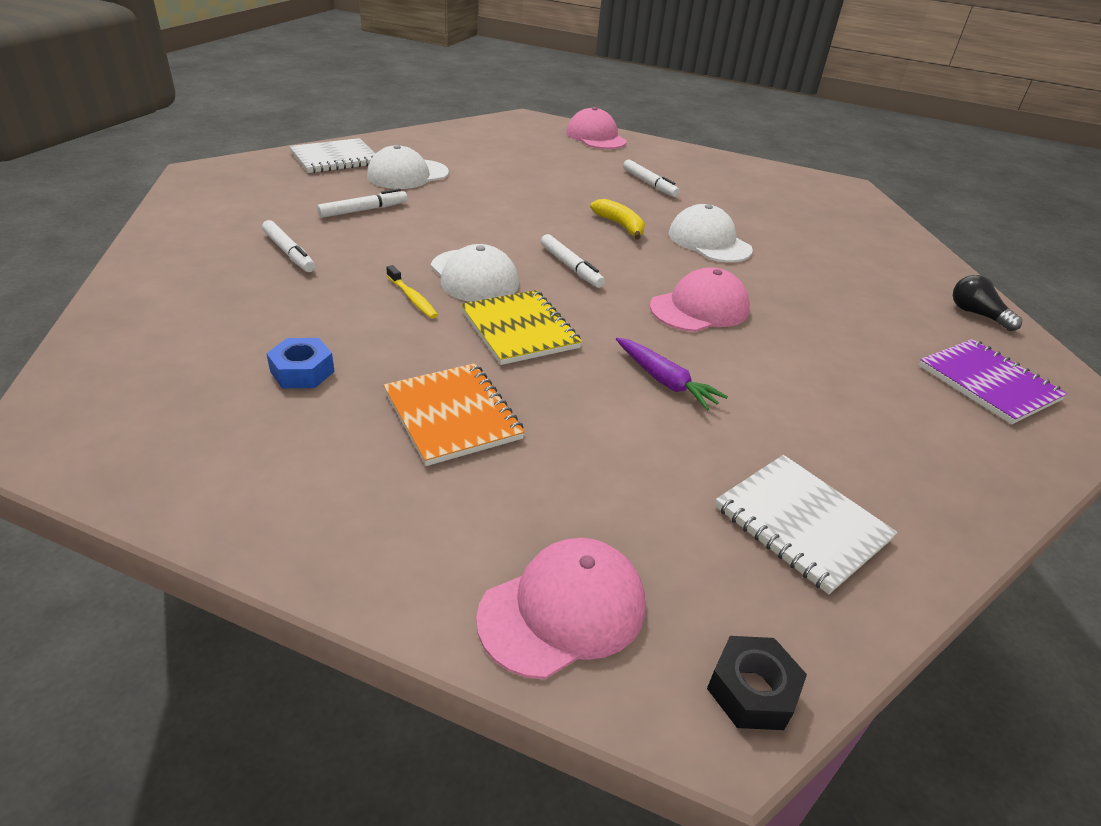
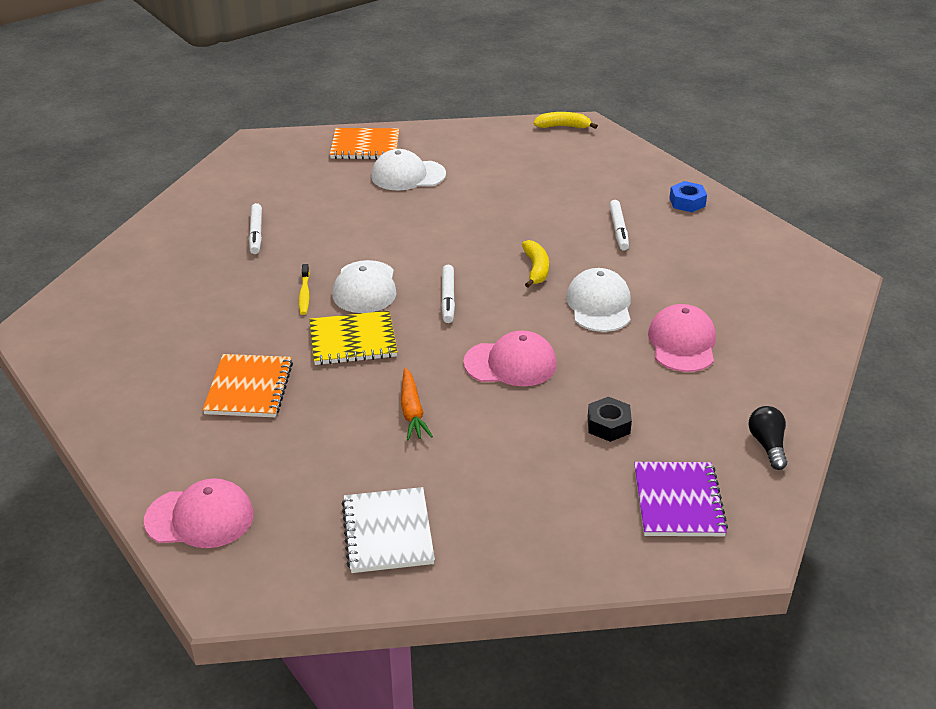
camera: 35 degrees right, 0 degrees up
(302, 371) = (190, 330): blue nut -> blue nut (687, 202)
(335, 158) = (365, 146): white notebook -> orange notebook
(363, 210) = (341, 205): white marker -> none
(509, 121) = (563, 126): none -> yellow banana
(519, 329) = (353, 340): yellow notebook -> yellow notebook turned 75 degrees clockwise
(596, 137) = (630, 162): pink cap -> pink cap (682, 343)
(665, 381) = (412, 411): purple carrot -> orange carrot
(751, 690) = (252, 594): black nut -> black nut (608, 425)

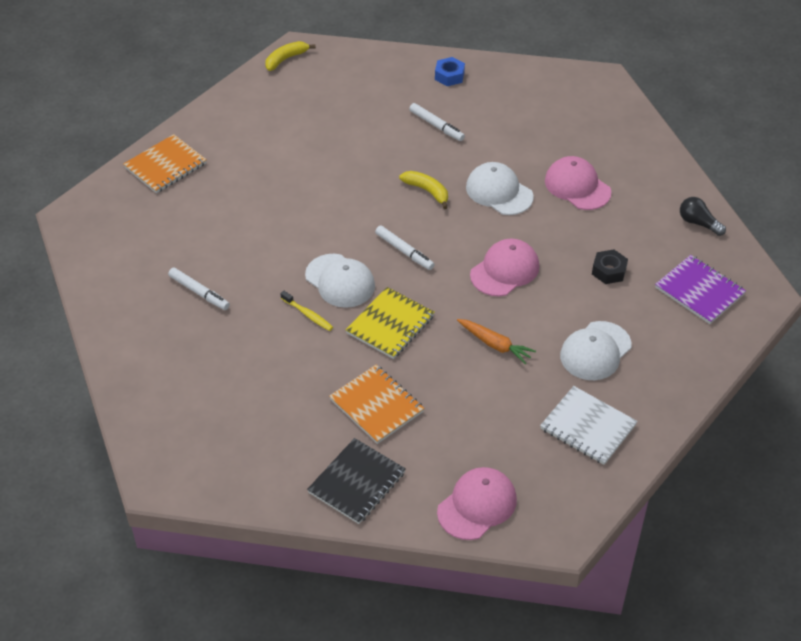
camera: 45 degrees left, 10 degrees up
(146, 429) = (357, 482): none -> black notebook
(408, 175) = (236, 171): white cap -> white cap (595, 351)

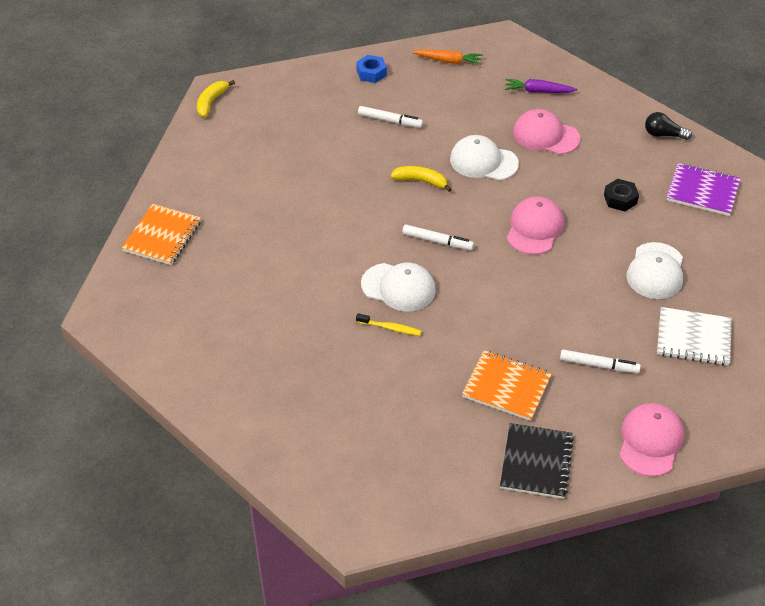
camera: 25 degrees left, 0 degrees up
(199, 292) = (276, 344): white marker -> white marker (598, 365)
(390, 325) = (469, 310): yellow notebook -> none
(495, 345) = (570, 296): orange carrot -> orange carrot (449, 61)
(599, 142) = (538, 91): none -> purple carrot

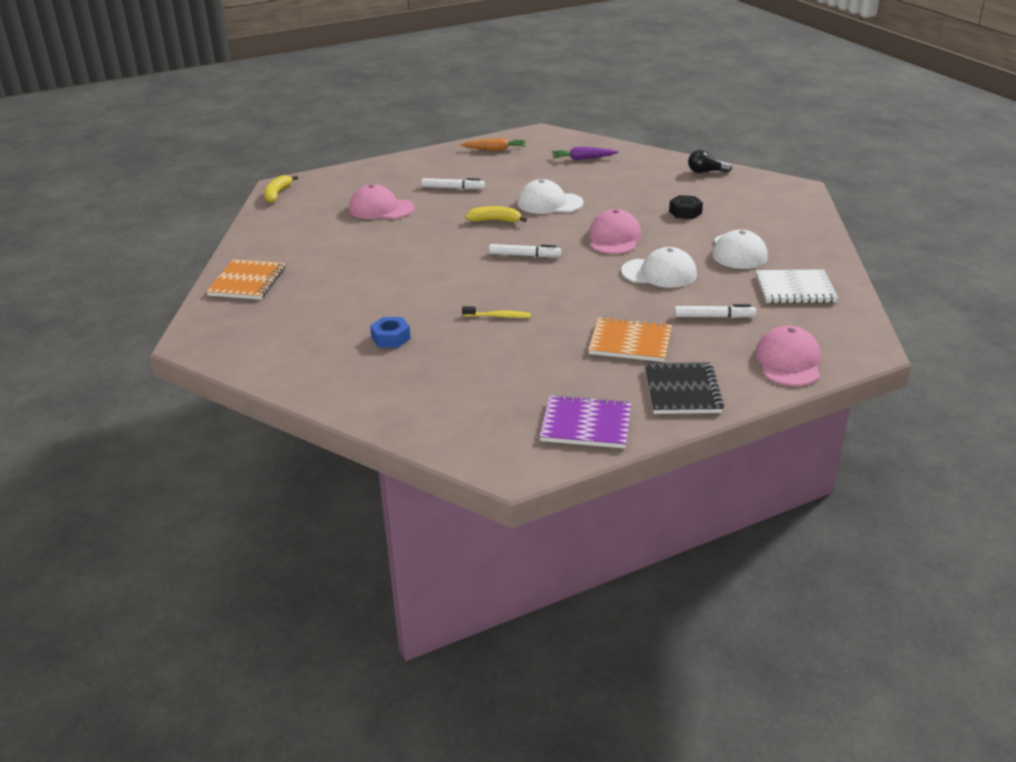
camera: 10 degrees left, 15 degrees down
(371, 73) = (426, 163): blue nut -> blue nut (391, 338)
(398, 287) = (497, 289): white cap -> white cap (659, 273)
(545, 135) = (600, 182): pink cap -> pink cap (381, 209)
(702, 191) = (757, 200): purple notebook -> purple notebook (586, 424)

